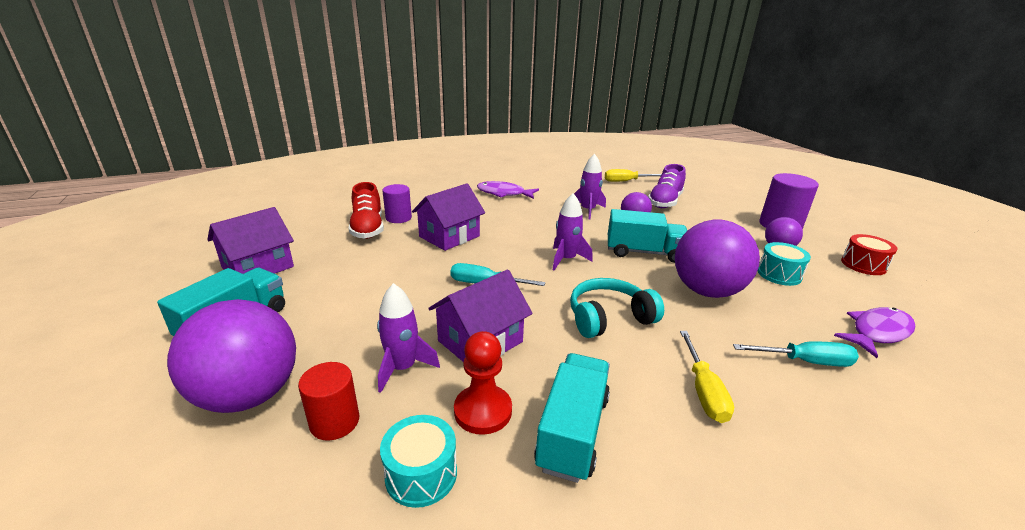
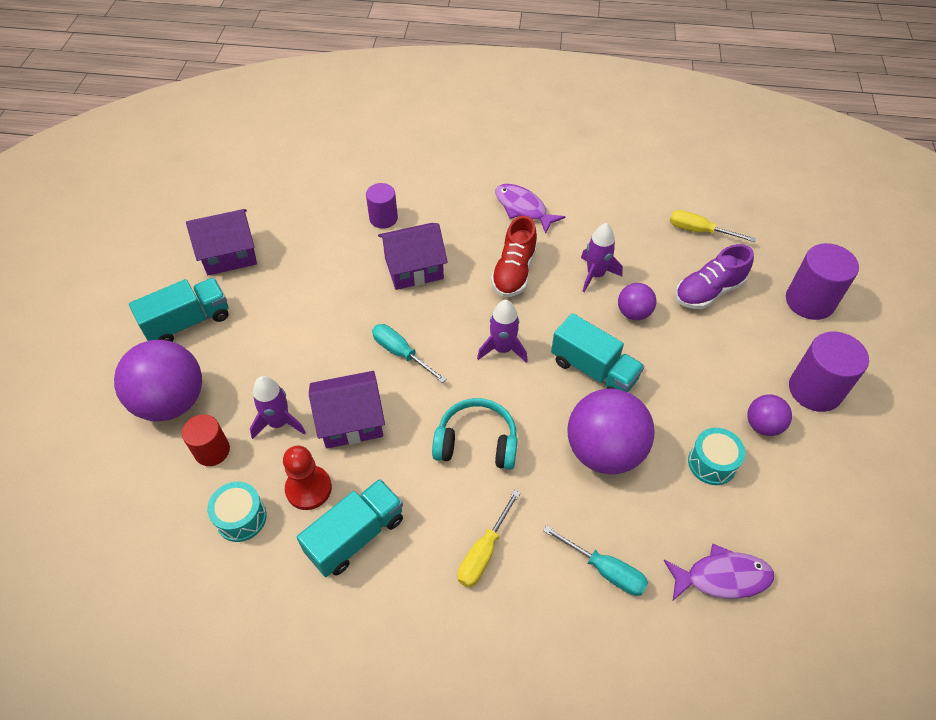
camera: 30 degrees right, 25 degrees up
(368, 228) = (345, 227): red shoe -> red shoe (514, 272)
(723, 193) = (809, 301): none -> purple cylinder
(863, 265) = (837, 493): red drum -> none

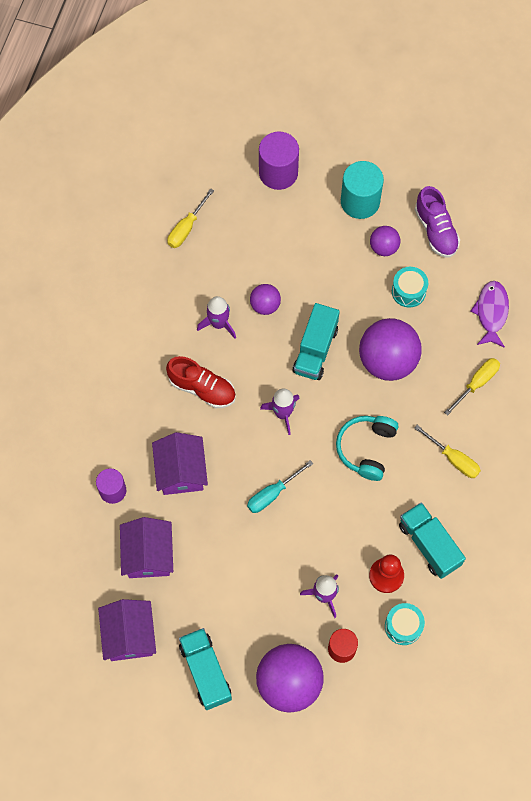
camera: 80 degrees left, 15 degrees up
(351, 421) = (331, 539): purple house -> purple house (148, 554)
(523, 208) = (127, 365): purple fish -> none
(593, 370) = (315, 350): turquoise truck -> turquoise truck turned 150 degrees clockwise
(605, 570) = (476, 383): turquoise screwdriver -> yellow screwdriver
(708, 291) = (254, 242): purple shoe -> purple shoe (435, 230)
(815, 390) = (360, 201): purple cylinder -> turquoise cylinder

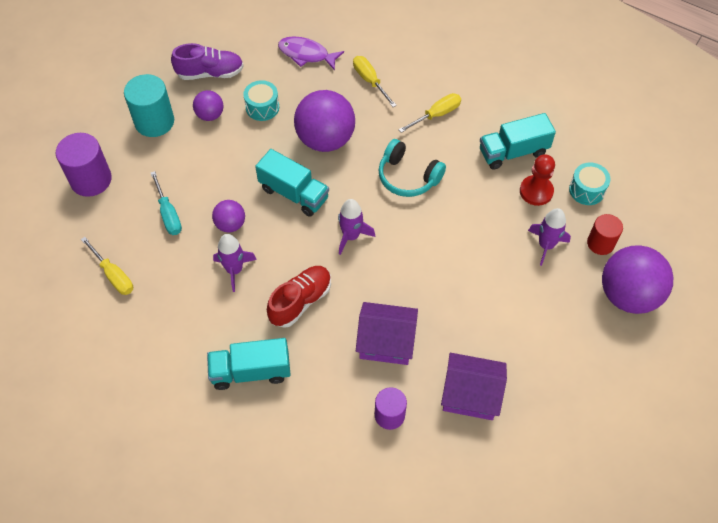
camera: 75 degrees left, 10 degrees down
(129, 635) = (556, 433): purple house -> none
(205, 672) = (606, 367): turquoise truck -> turquoise truck (251, 371)
(272, 494) = (432, 264): turquoise screwdriver -> turquoise screwdriver (168, 214)

